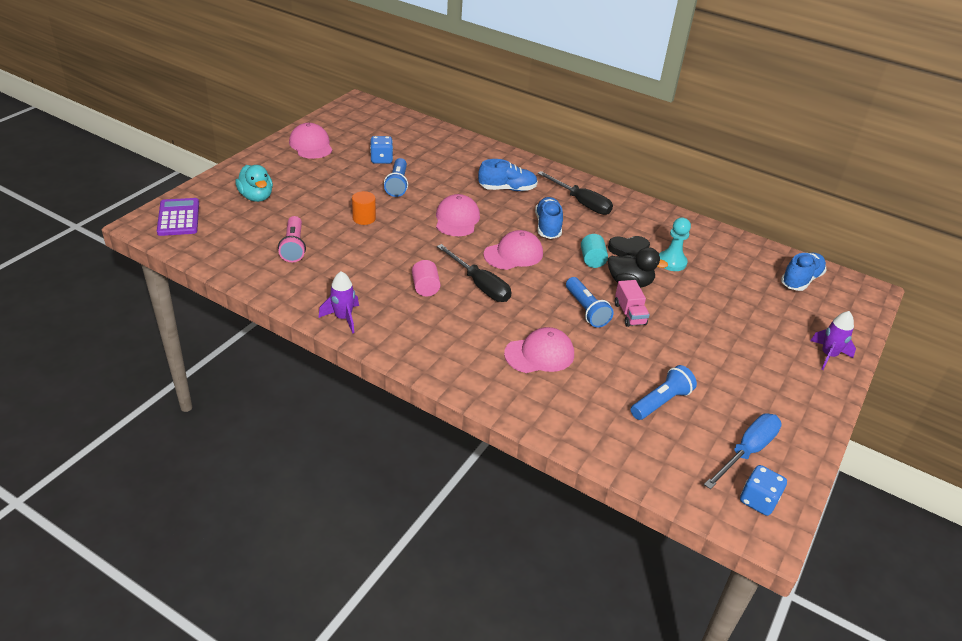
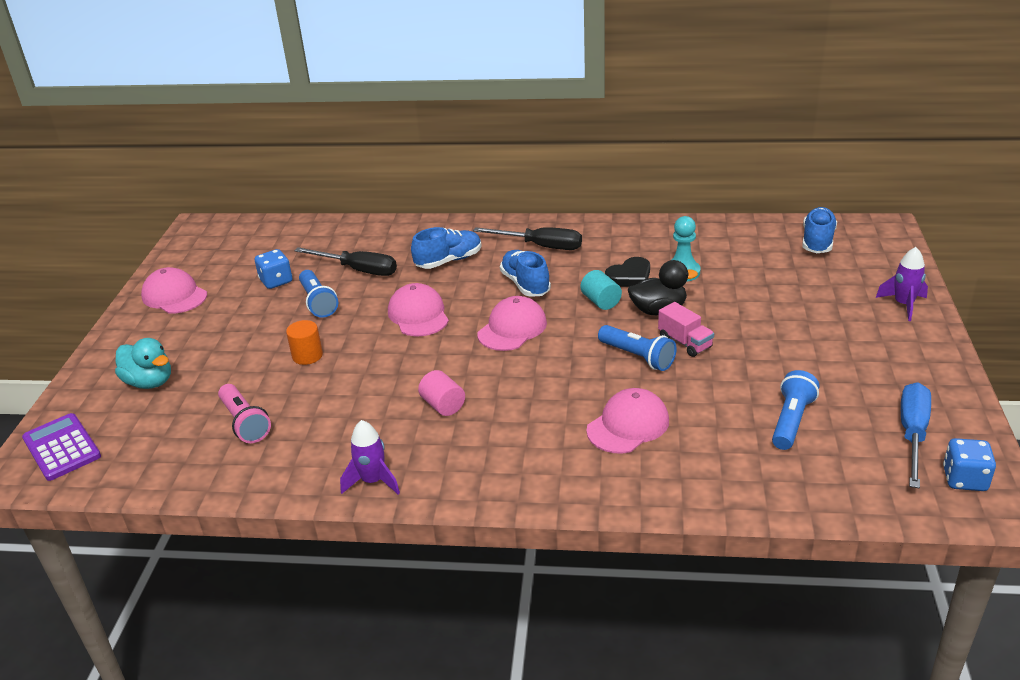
camera: 20 degrees left, 5 degrees down
(480, 285) = (503, 377): black screwdriver -> black screwdriver (358, 270)

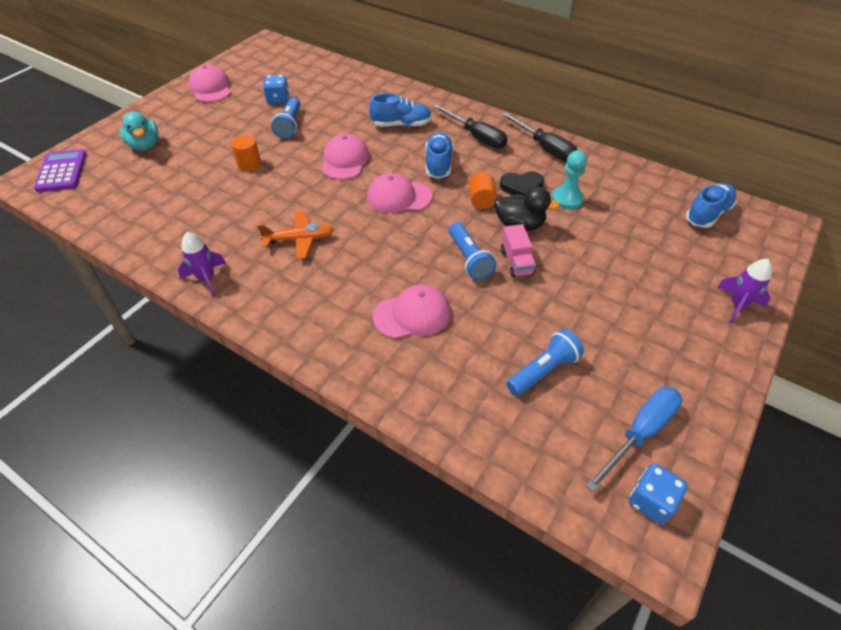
camera: 25 degrees right, 15 degrees up
(245, 423) = (171, 198): pink flashlight -> none
(358, 270) = (336, 110): black screwdriver -> black screwdriver (545, 148)
(443, 405) = (300, 239): pink cylinder -> orange plane
(512, 328) = (398, 197): pink cap -> pink cap turned 150 degrees counterclockwise
(601, 301) = (481, 200): turquoise cylinder -> orange cylinder

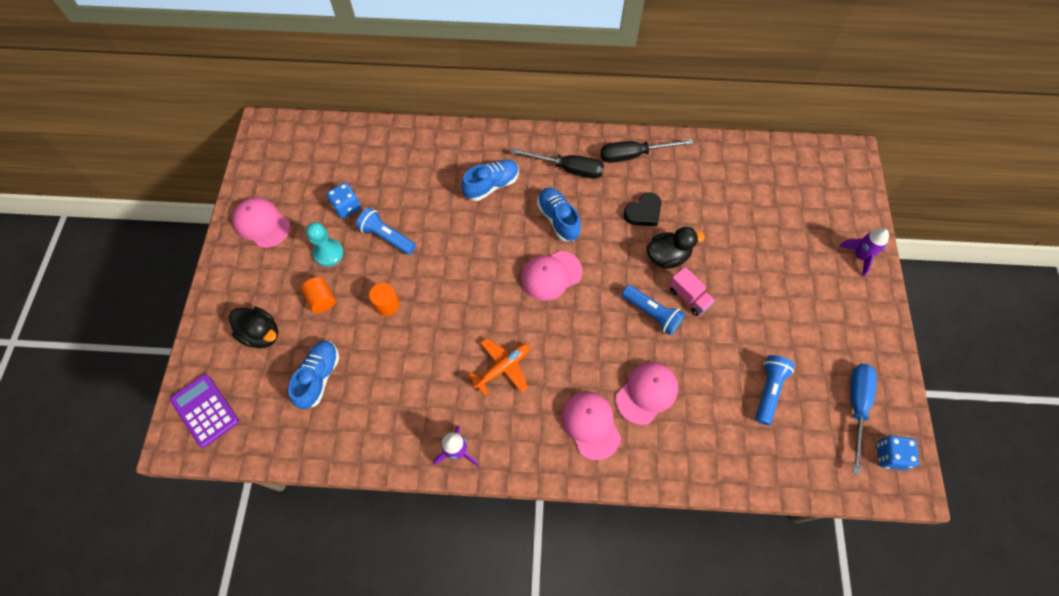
camera: 30 degrees left, 15 degrees up
(145, 145) = (261, 334): turquoise duck -> black duck
(290, 125) = (386, 237): blue flashlight -> blue flashlight turned 150 degrees clockwise
(345, 160) = (472, 256): pink cap -> pink cap (590, 425)
(481, 200) = (621, 244): orange cylinder -> orange cylinder (321, 300)
(545, 148) = (634, 155): black screwdriver -> black screwdriver turned 150 degrees clockwise
(567, 199) = (686, 208): turquoise pawn -> turquoise pawn (328, 253)
(707, 214) = (796, 172): blue shoe -> blue shoe (319, 377)

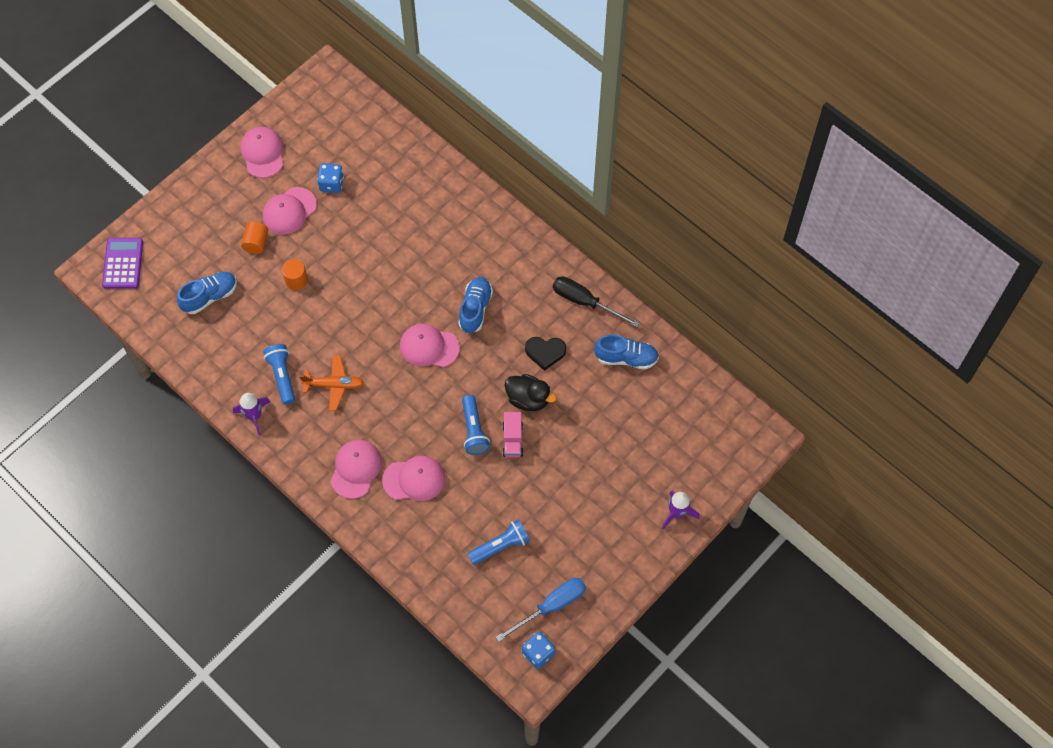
camera: 40 degrees right, 0 degrees up
(261, 334) = (198, 237): black duck -> none
(328, 253) = (289, 211): turquoise pawn -> pink cap
(386, 237) = (339, 229): blue flashlight -> blue flashlight (282, 376)
(491, 185) = (451, 245): blue shoe -> blue shoe (626, 358)
(568, 169) = (522, 275): black screwdriver -> none

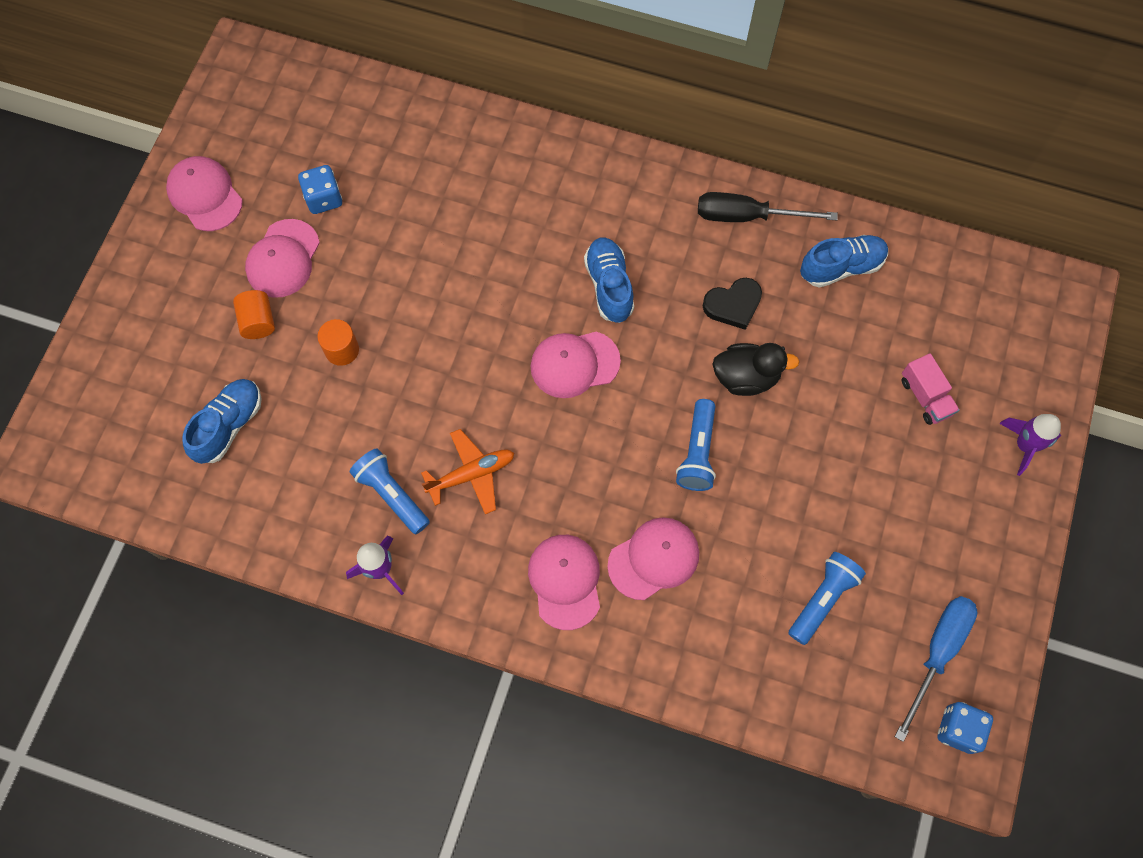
camera: 25 degrees left, 5 degrees up
(123, 263) = (76, 432): purple calculator -> none
(474, 430) = (697, 453): blue flashlight -> blue flashlight turned 45 degrees clockwise
(513, 440) = (756, 442): pink truck -> pink truck (925, 397)

